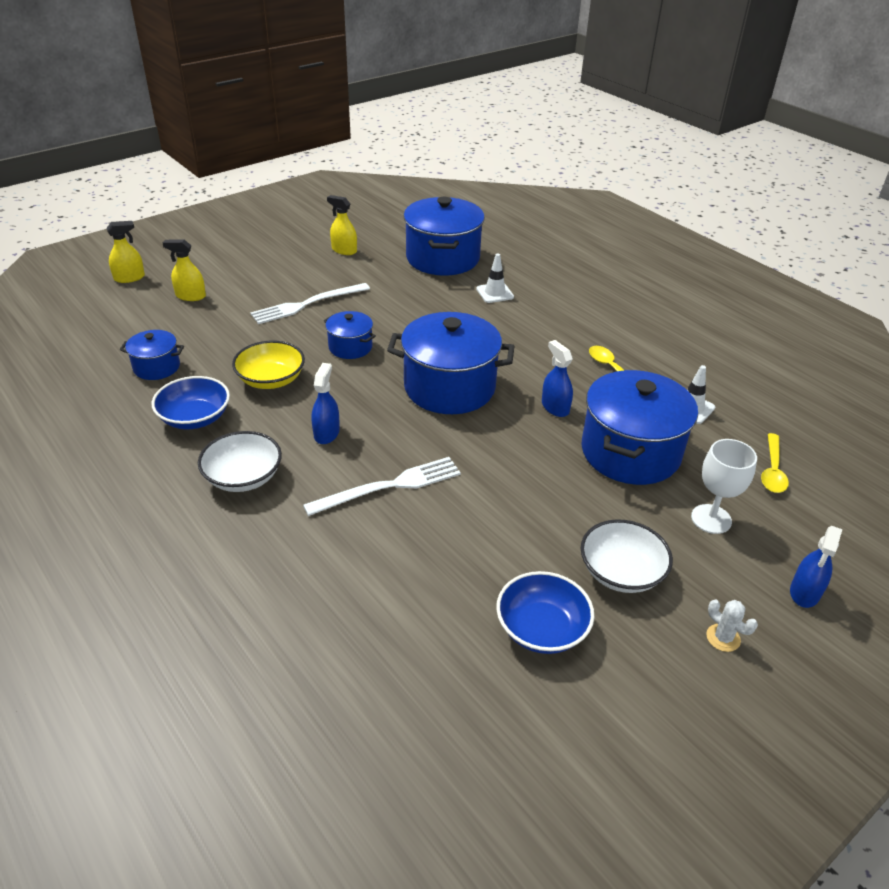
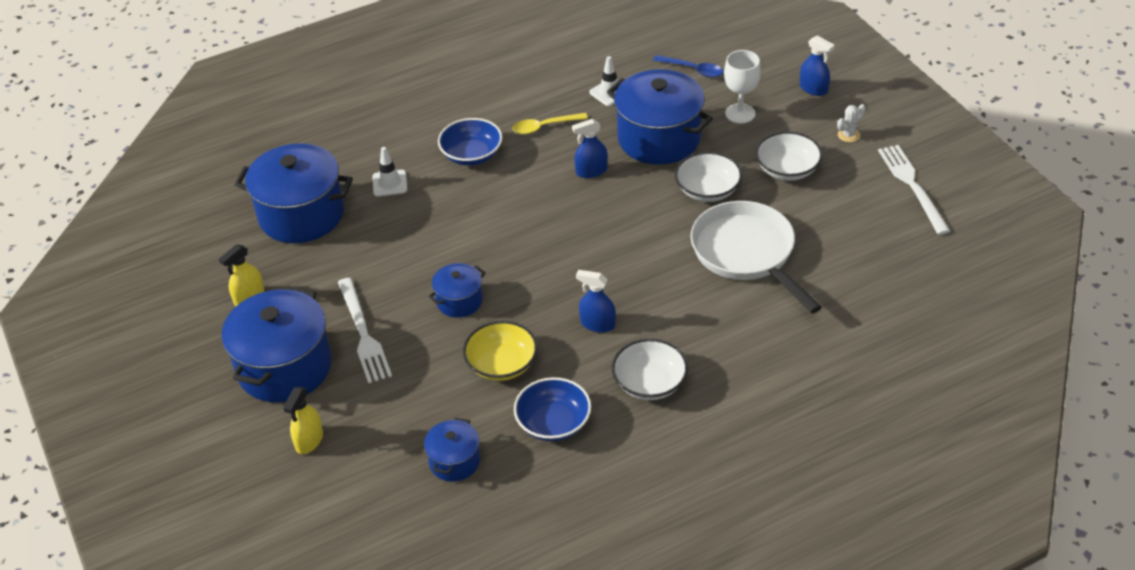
camera: 75 degrees left, 5 degrees up
(129, 278) = (241, 506): yellow spray bottle -> none
(388, 487) = (678, 287): white fork -> white fork (913, 186)
(449, 387) = (546, 235): blue pot -> blue pot (285, 367)
(453, 541) = (747, 253): none -> white pan
(542, 628) = (835, 218): blue bowl -> blue bowl (472, 155)
(555, 499) = (707, 190): none -> white bowl
(772, 471) = (693, 70): yellow spoon -> blue spoon

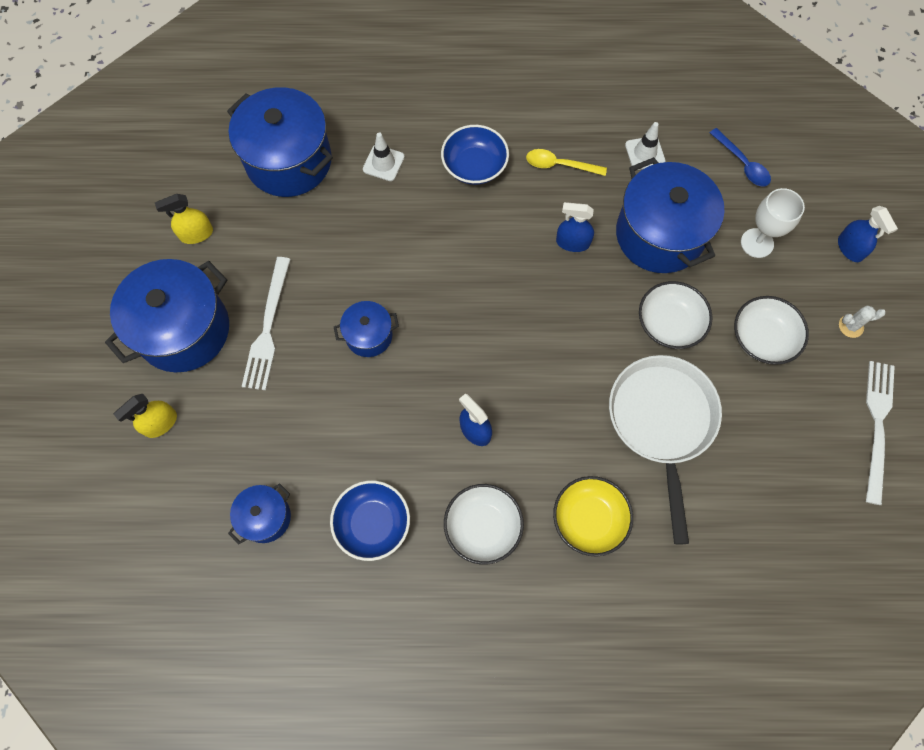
camera: 25 degrees right, 25 degrees up
(502, 364) = (365, 430): yellow bowl -> yellow bowl (589, 519)

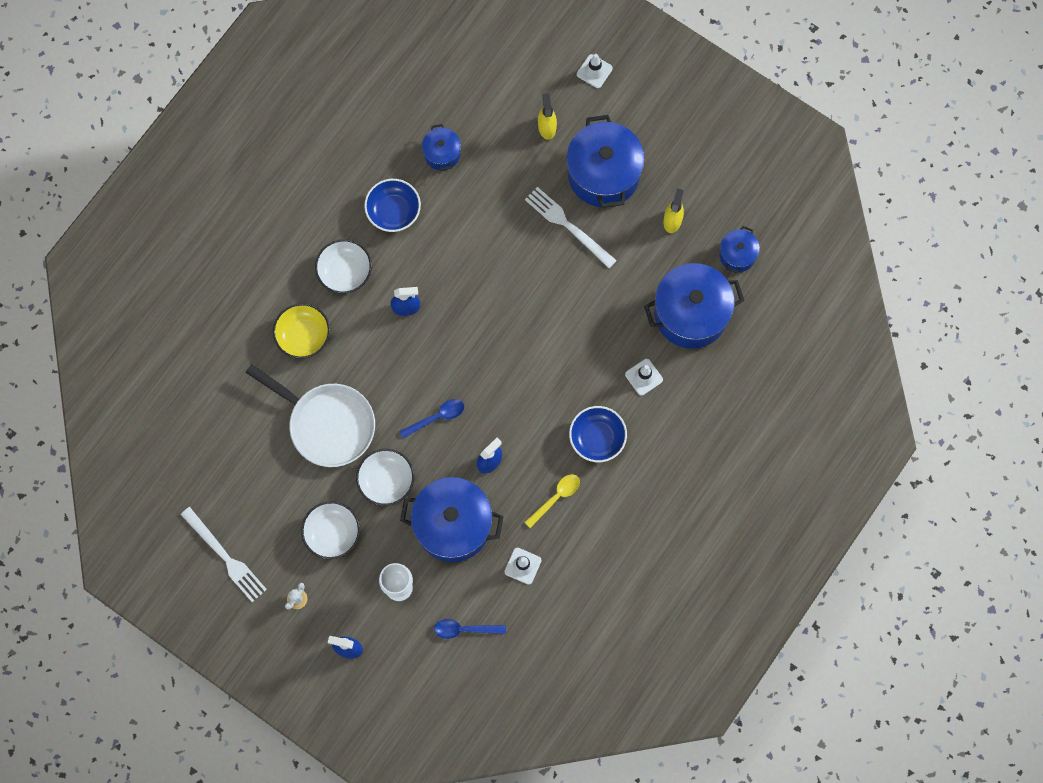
camera: 125 degrees right, 5 degrees up
(58, 417) = (594, 71): none -> white traffic cone
(369, 335) = (517, 284): blue pot -> blue pot (737, 255)
(567, 319) = (437, 417): none -> blue spoon

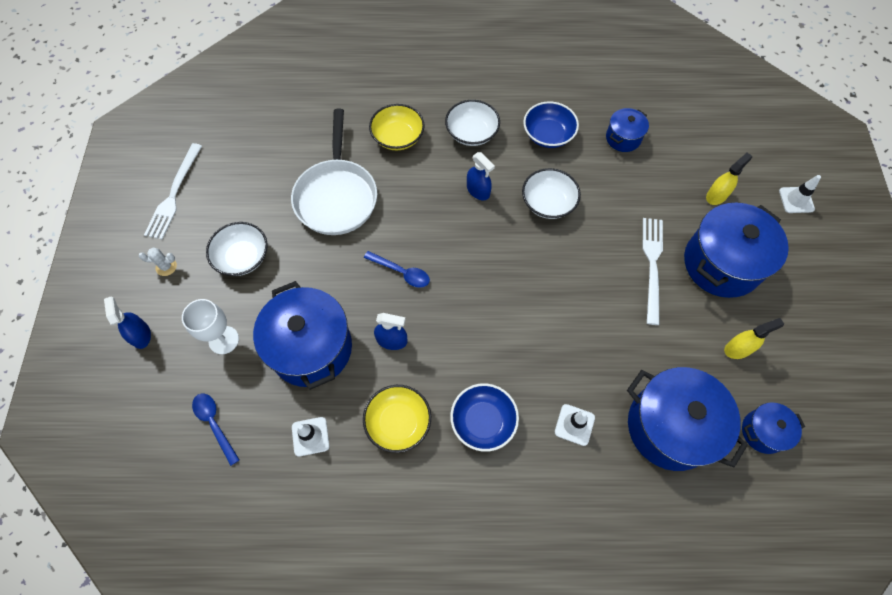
camera: 55 degrees right, 10 degrees down
(386, 480) = (317, 269): white bowl -> white bowl (548, 203)
(556, 497) = (398, 422): yellow spoon -> yellow bowl

